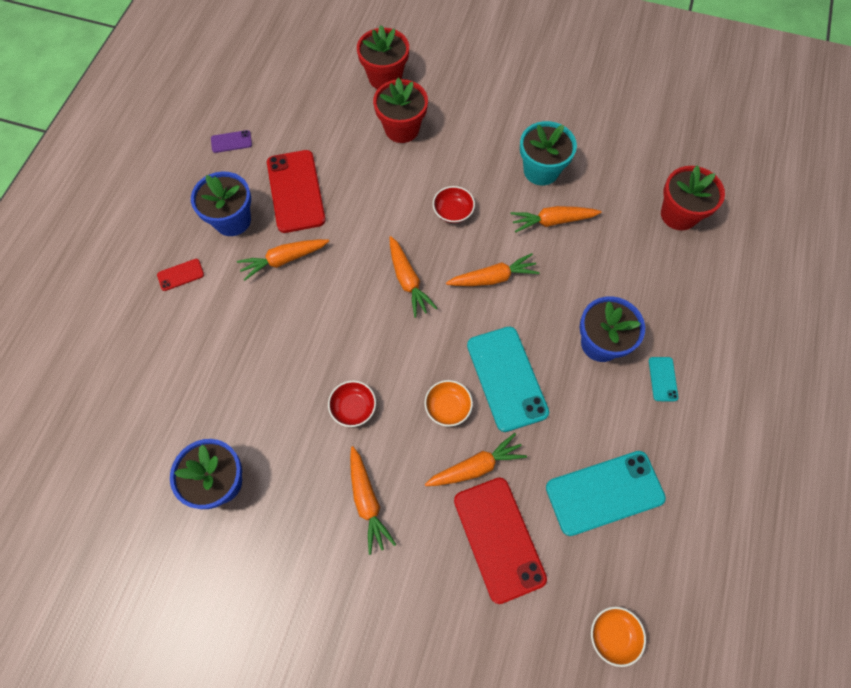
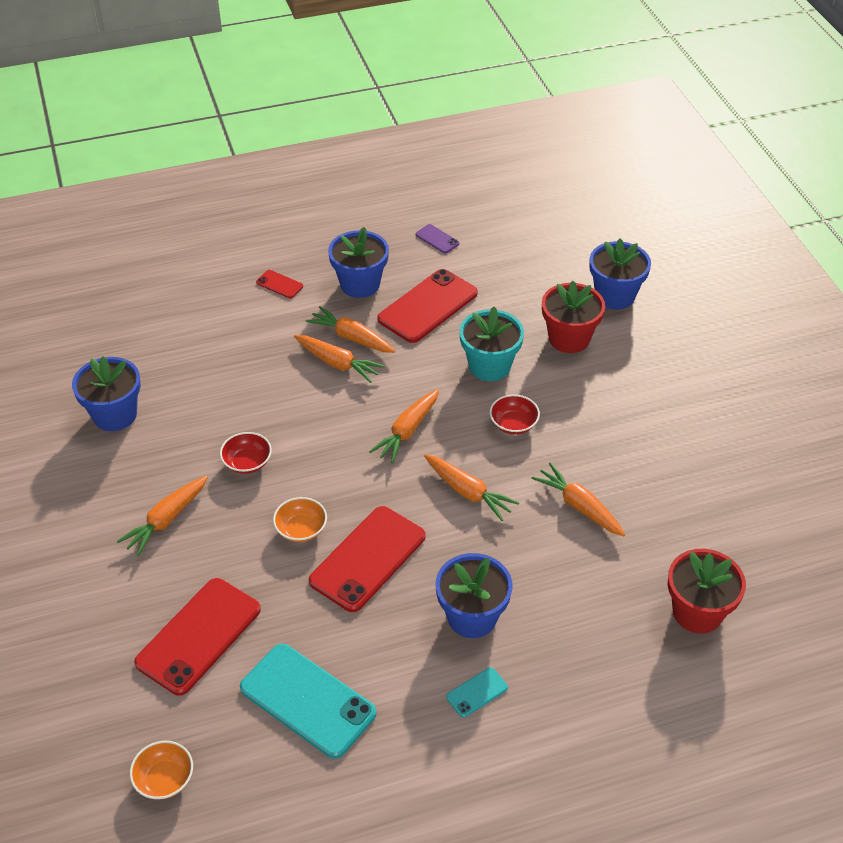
camera: 55 degrees right, 20 degrees down
(385, 77) = (615, 296): red flower pot -> blue flower pot
(476, 466) = (258, 581): orange carrot -> orange carrot (338, 363)
(507, 378) = (368, 559): turquoise phone -> red phone
(541, 170) = (631, 466): turquoise flower pot -> turquoise flower pot (489, 366)

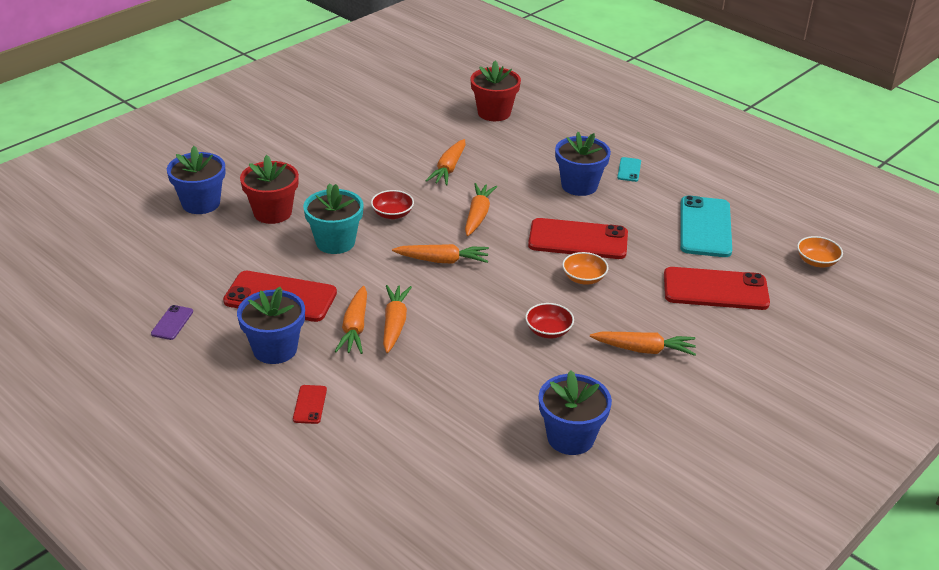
camera: 120 degrees left, 10 degrees down
(477, 692) = (629, 170): turquoise phone -> turquoise phone turned 75 degrees clockwise

